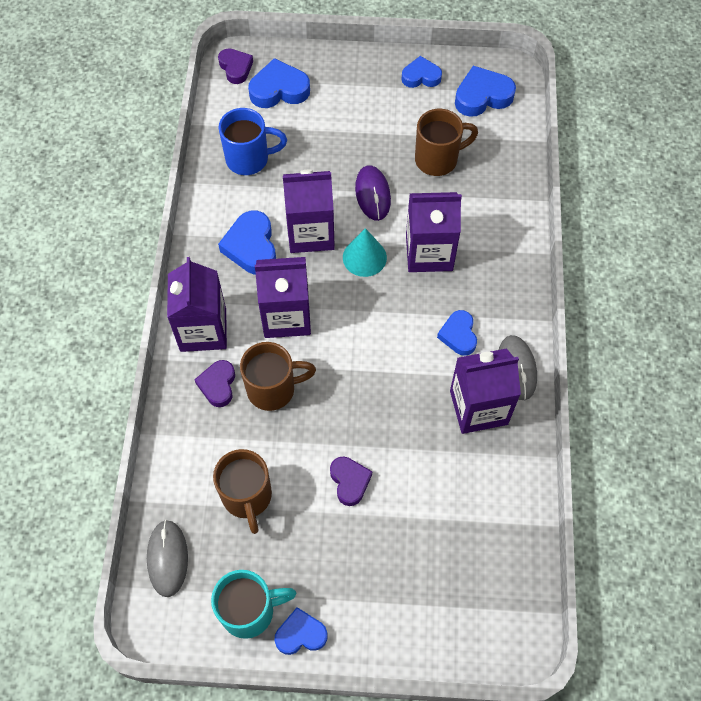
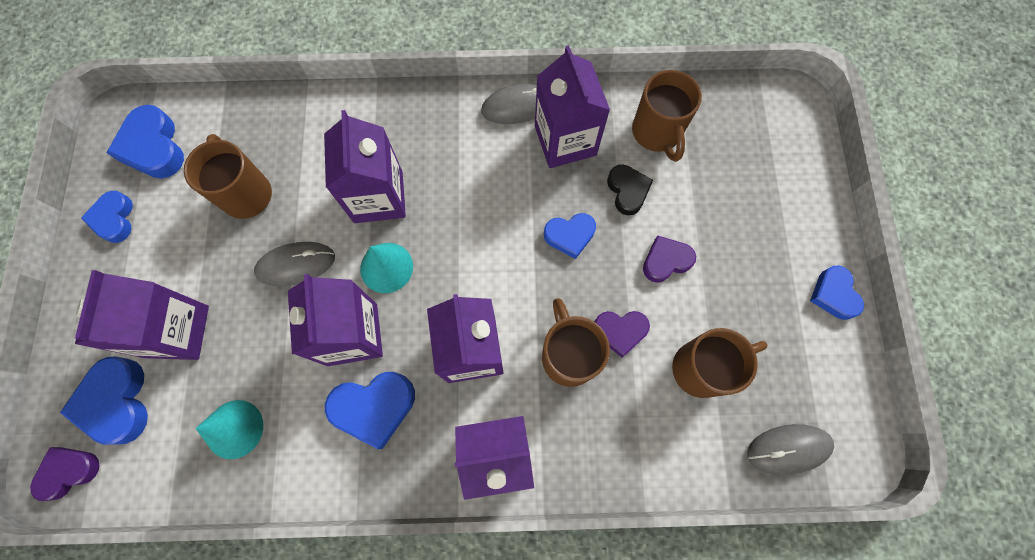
camera: 95 degrees left, 10 degrees up
(218, 385) = (571, 422): purple heart -> purple heart (620, 331)
(249, 159) = (234, 429): blue mug -> turquoise cone
(250, 611) = (823, 349): turquoise mug -> none
(327, 121) = (177, 331): none -> purple carton
(372, 194) = (296, 265): purple mouse -> grey mouse
(422, 457) = (627, 191): none -> black heart
(458, 335) = (482, 162): blue heart -> blue heart (570, 235)
(484, 493) = (657, 133): none -> brown mug

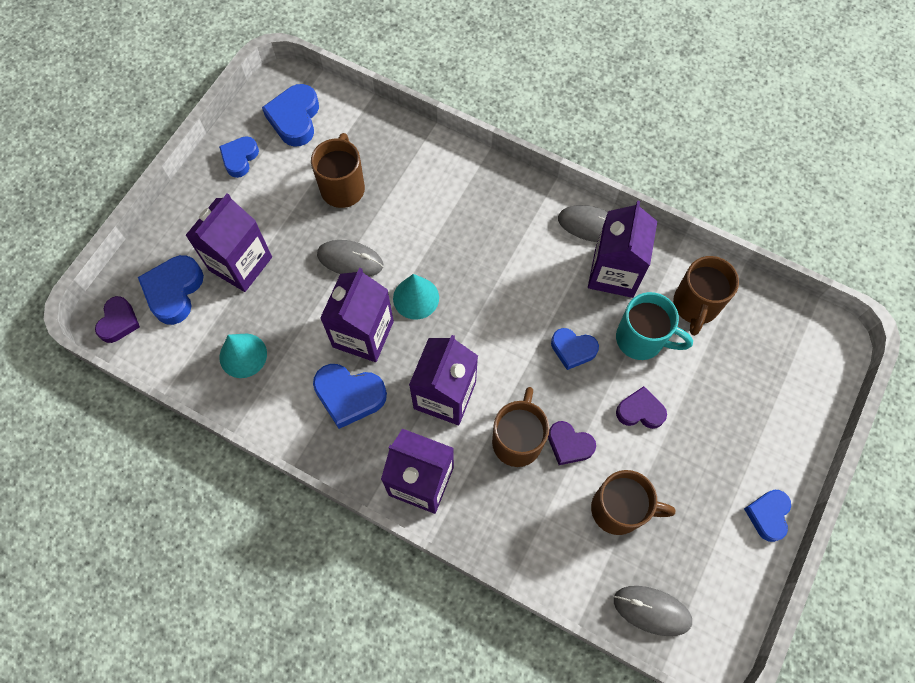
camera: 30 degrees right, 5 degrees down
(69, 471) = (119, 322): purple heart -> purple heart turned 105 degrees clockwise
(378, 197) = (440, 241): purple carton -> none
(627, 191) = (642, 339): black heart -> turquoise mug

